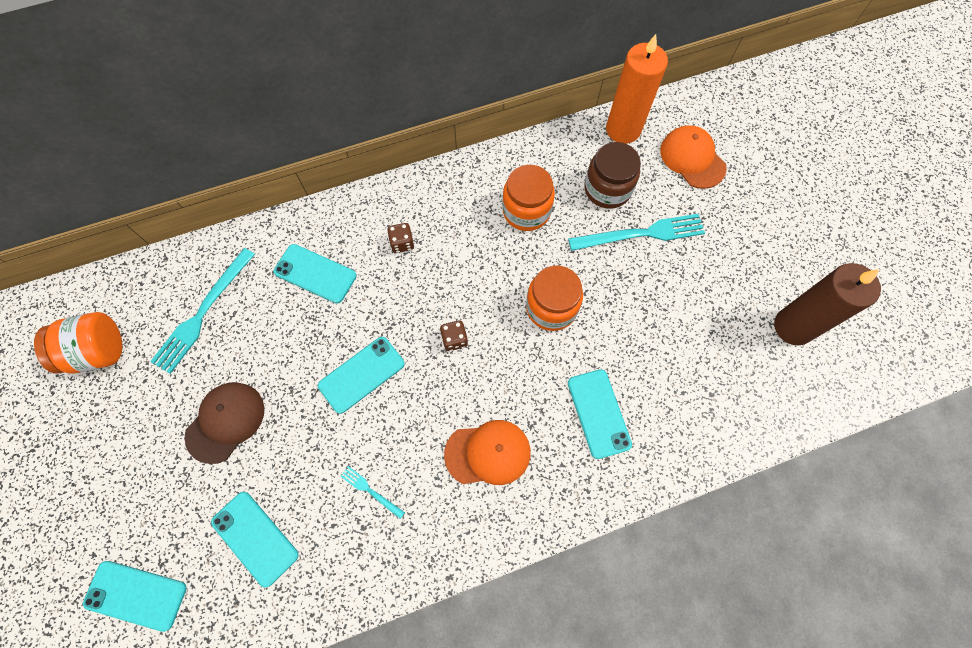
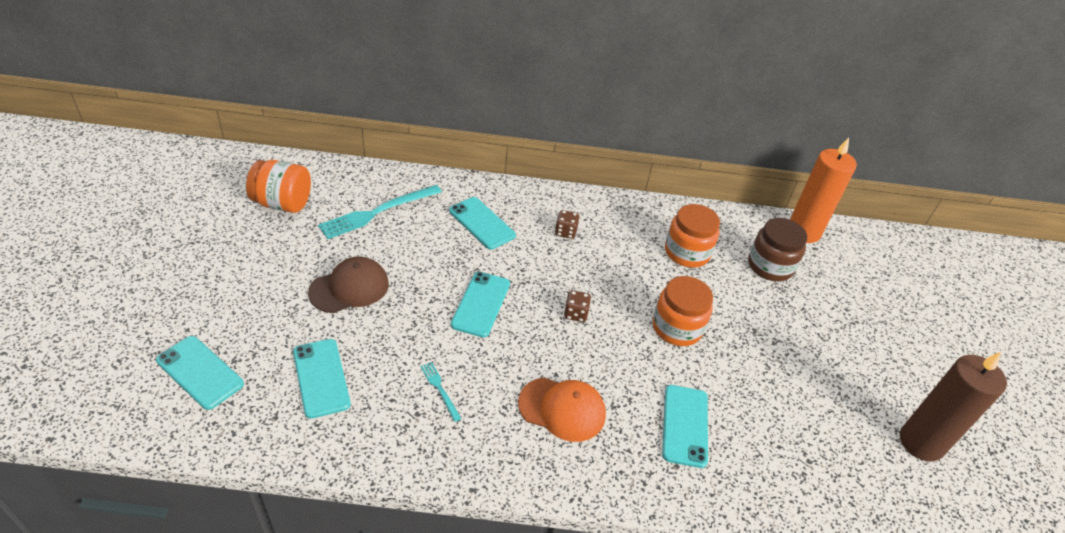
camera: 20 degrees right, 25 degrees down
(361, 374) = (481, 304): turquoise phone -> turquoise phone turned 60 degrees counterclockwise
(641, 234) = (789, 309): turquoise fork -> none
(692, 159) = (863, 275): orange cap -> none

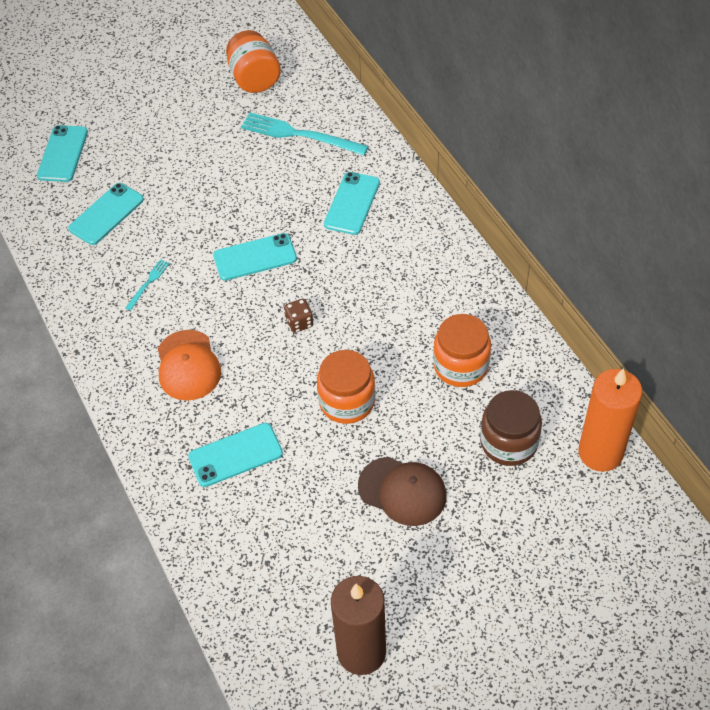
camera: 65 degrees right, 10 degrees up
(349, 288) = (202, 173): brown cap -> brown cap (402, 491)
(565, 232) = (398, 264): brown dice -> none

